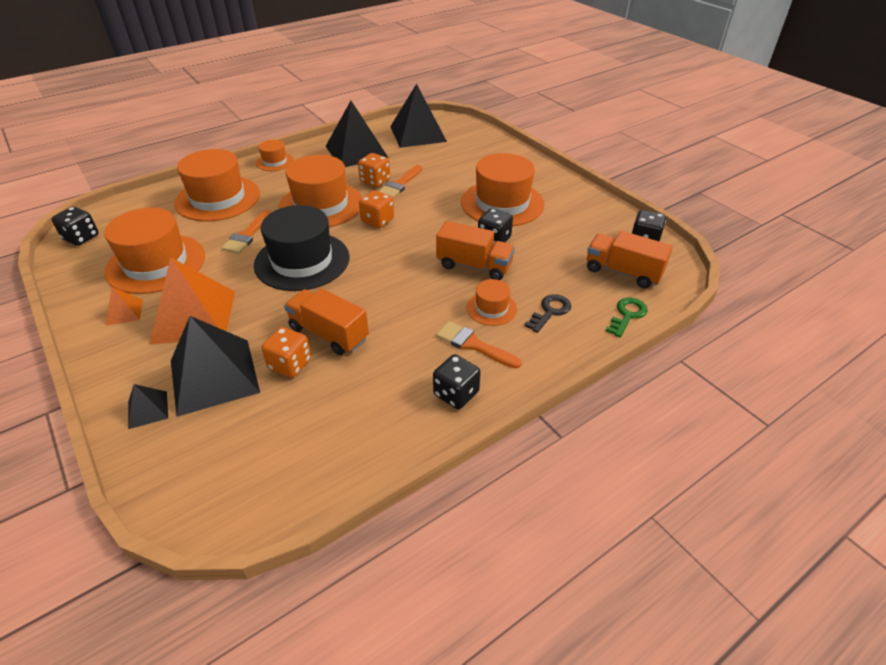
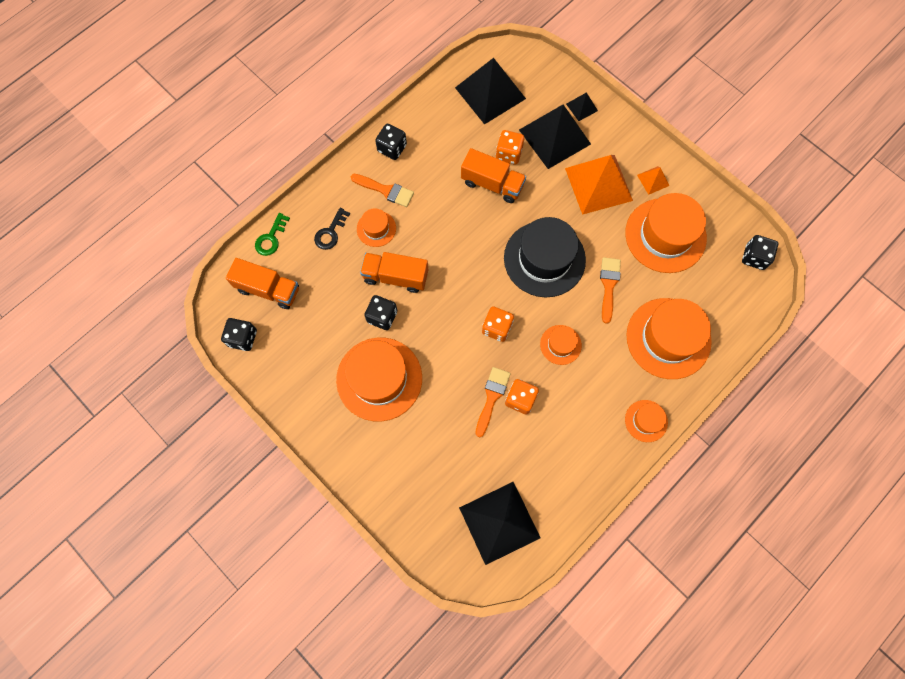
camera: 170 degrees right, 30 degrees up
(321, 205) = (560, 344): orange hat -> orange hat, size x0.49
(356, 151) = (562, 461): black pyramid -> black pyramid (490, 93)

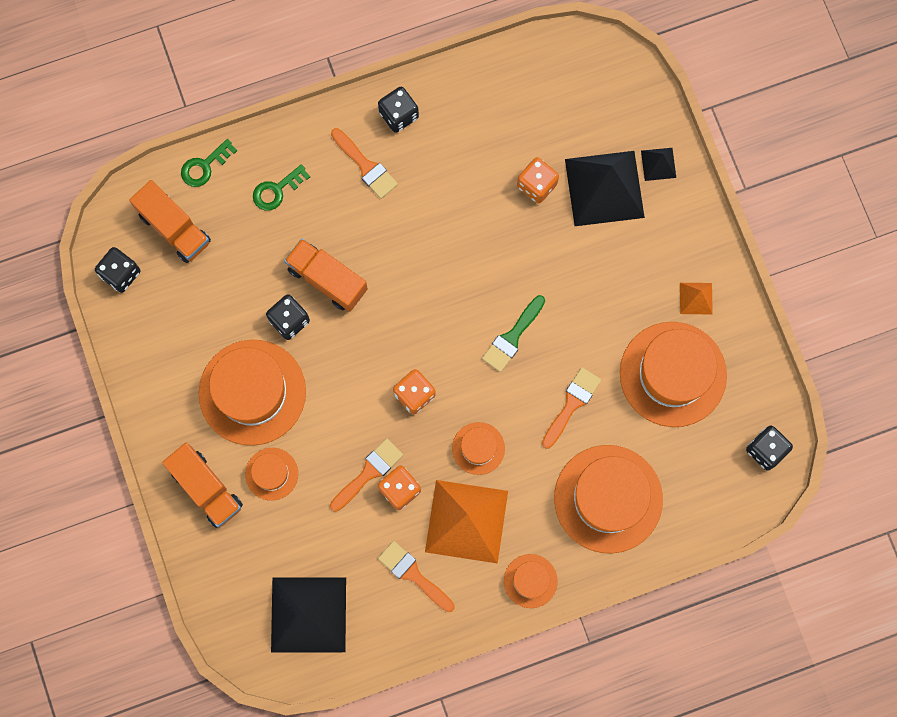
camera: 25 degrees right, 5 degrees up
(330, 232) = (277, 190): black key -> green key
(376, 228) = (332, 209): orange hat -> orange hat (271, 474)
(490, 93) = (554, 94): black pyramid -> none
(492, 184) = (497, 215): orange truck -> orange truck (206, 488)
(544, 259) = (512, 337): black hat -> green brush
(561, 456) = (413, 574): none -> orange brush
(598, 184) = (626, 273): orange pyramid -> orange pyramid (466, 521)

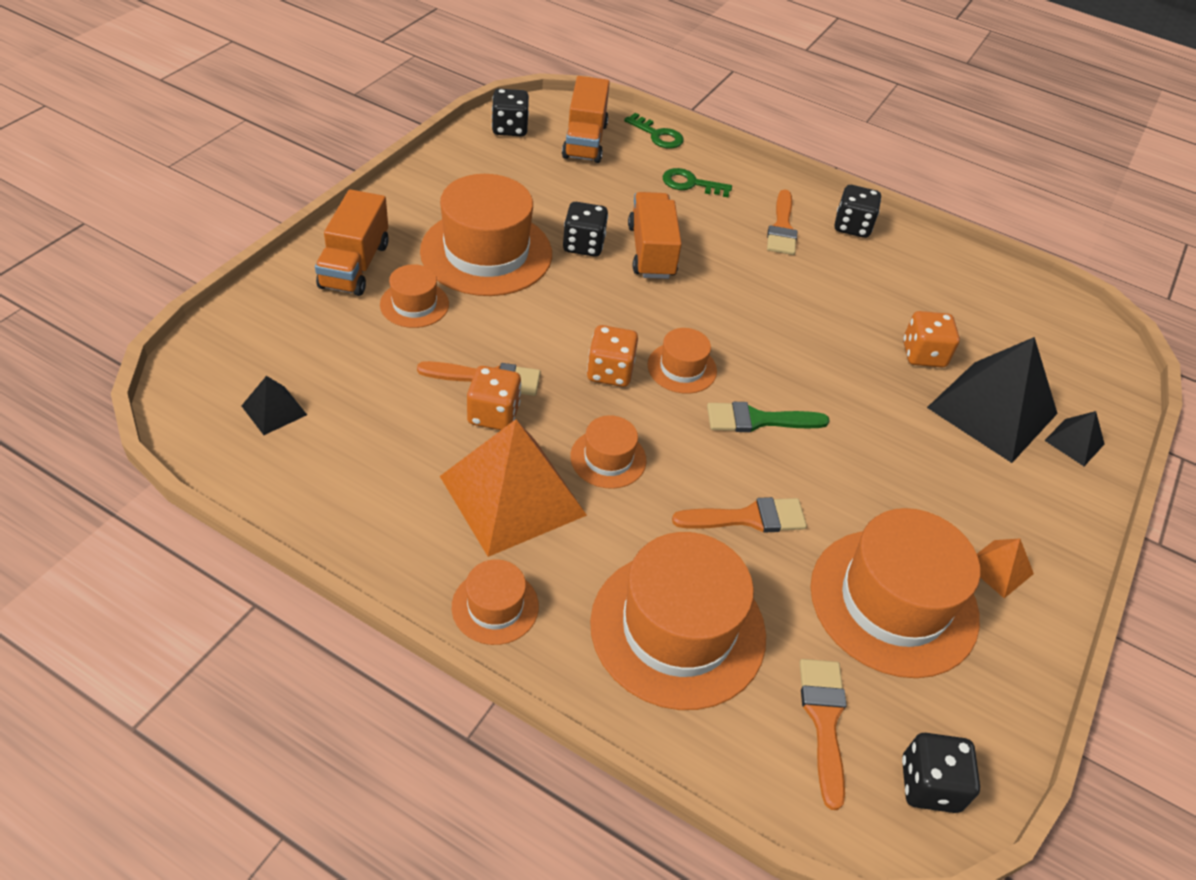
camera: 45 degrees right, 30 degrees down
(204, 166) = (658, 135): green key -> green key turned 150 degrees counterclockwise
(308, 614) = (274, 410): black pyramid -> black pyramid, size x0.45
(413, 574) = (402, 480): orange brush -> orange brush (824, 721)
(442, 348) = (682, 368): none -> orange hat

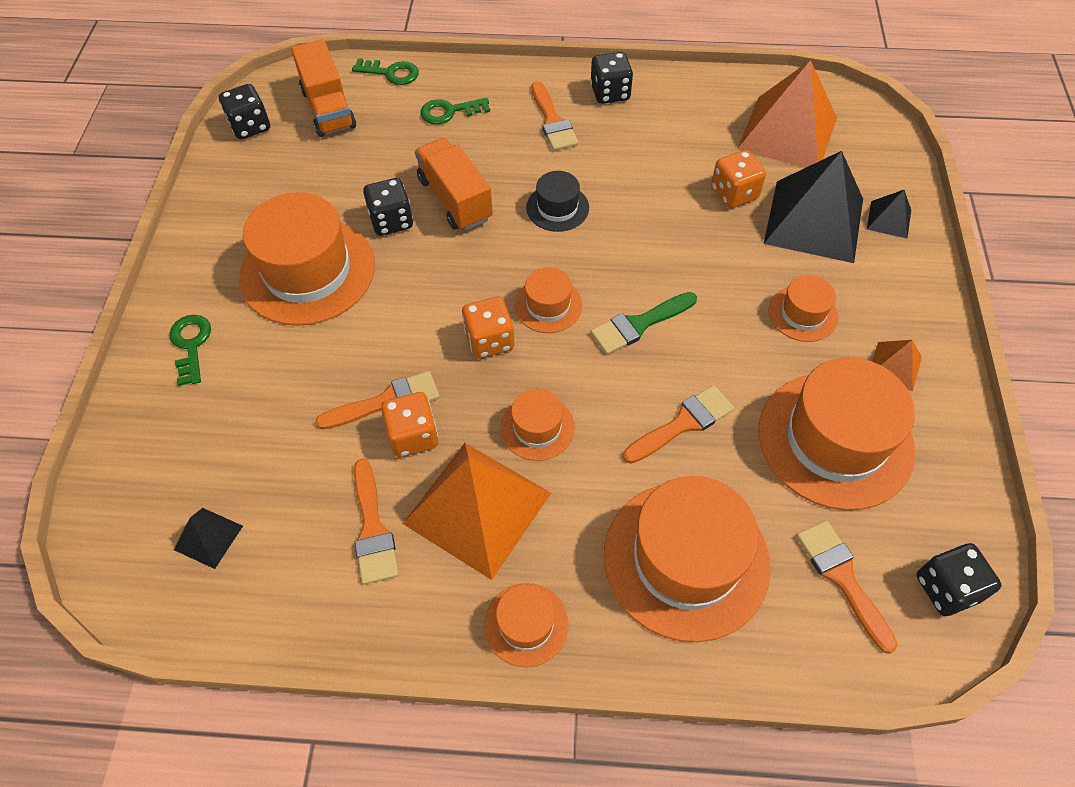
camera: 20 degrees left, 10 degrees up
(355, 265) = (191, 345): orange truck -> green key
(411, 468) = (372, 529): none -> orange brush
(414, 304) = (273, 358): orange hat -> orange hat (802, 314)
(741, 296) = (557, 208): none -> black hat
(1012, 327) = (787, 133): none -> orange pyramid

